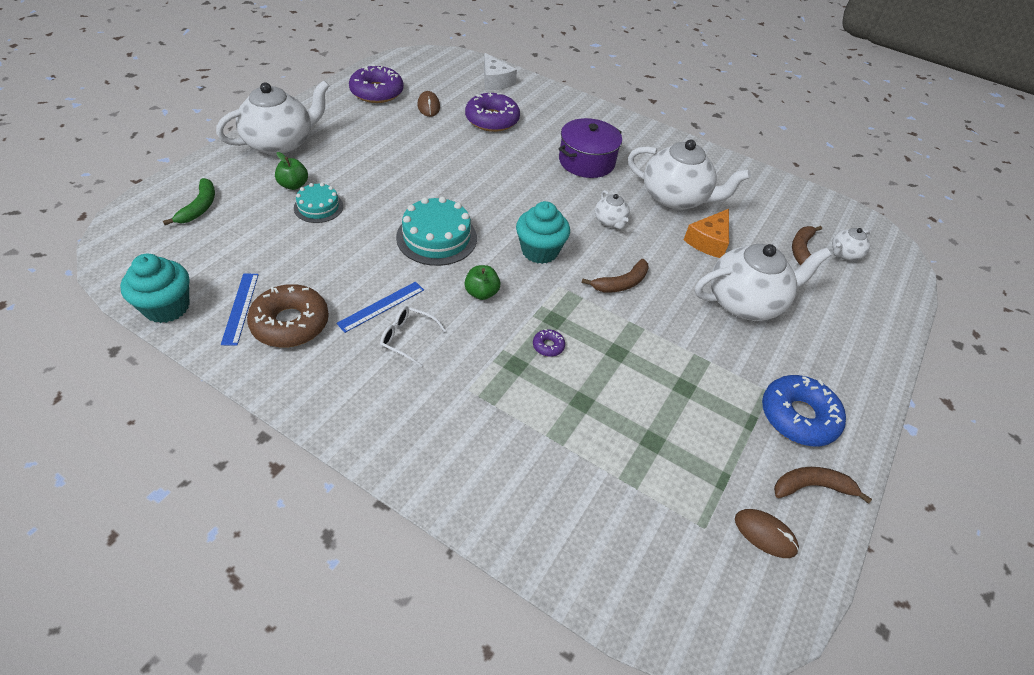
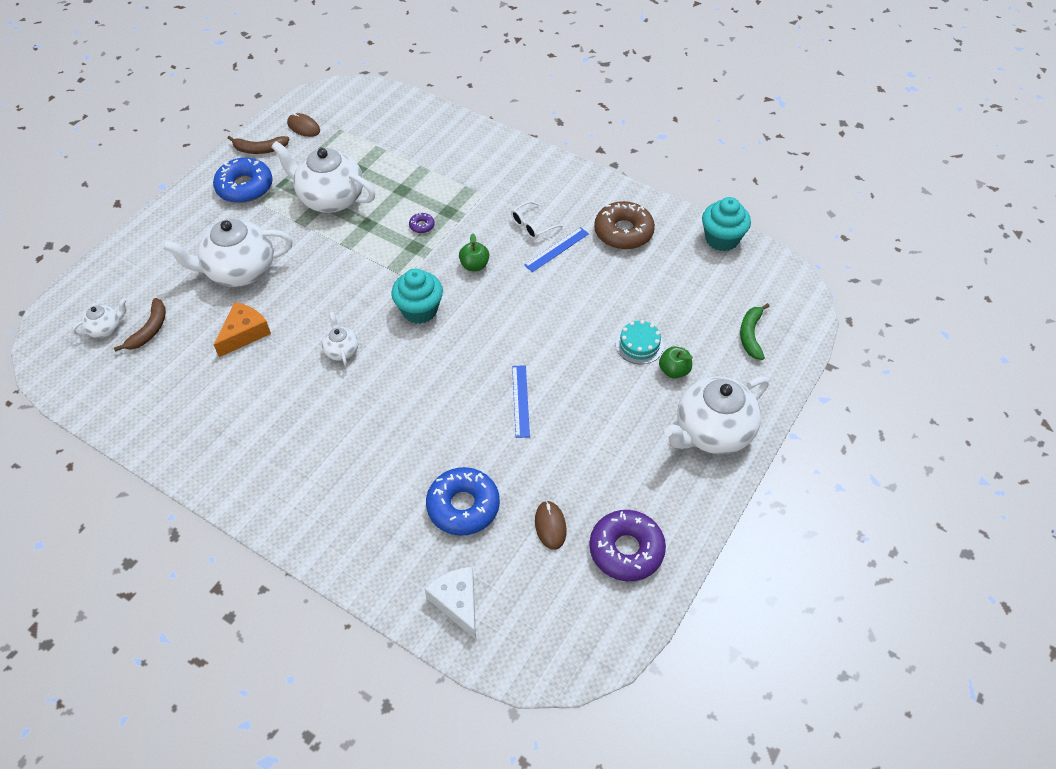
camera: 175 degrees left, 5 degrees up
(240, 308) = (666, 242): blue ruler -> blue ruler (521, 401)
(407, 338) = (532, 226): white glasses -> white glasses turned 120 degrees clockwise
(436, 237) = (518, 318): turquoise cake -> none
(492, 120) = (463, 506): purple donut -> blue donut
(586, 161) = (348, 438): purple pot -> none
(621, 283) = (348, 282): brown banana -> none
(675, 198) = (258, 388): white teapot -> white teapot (330, 198)

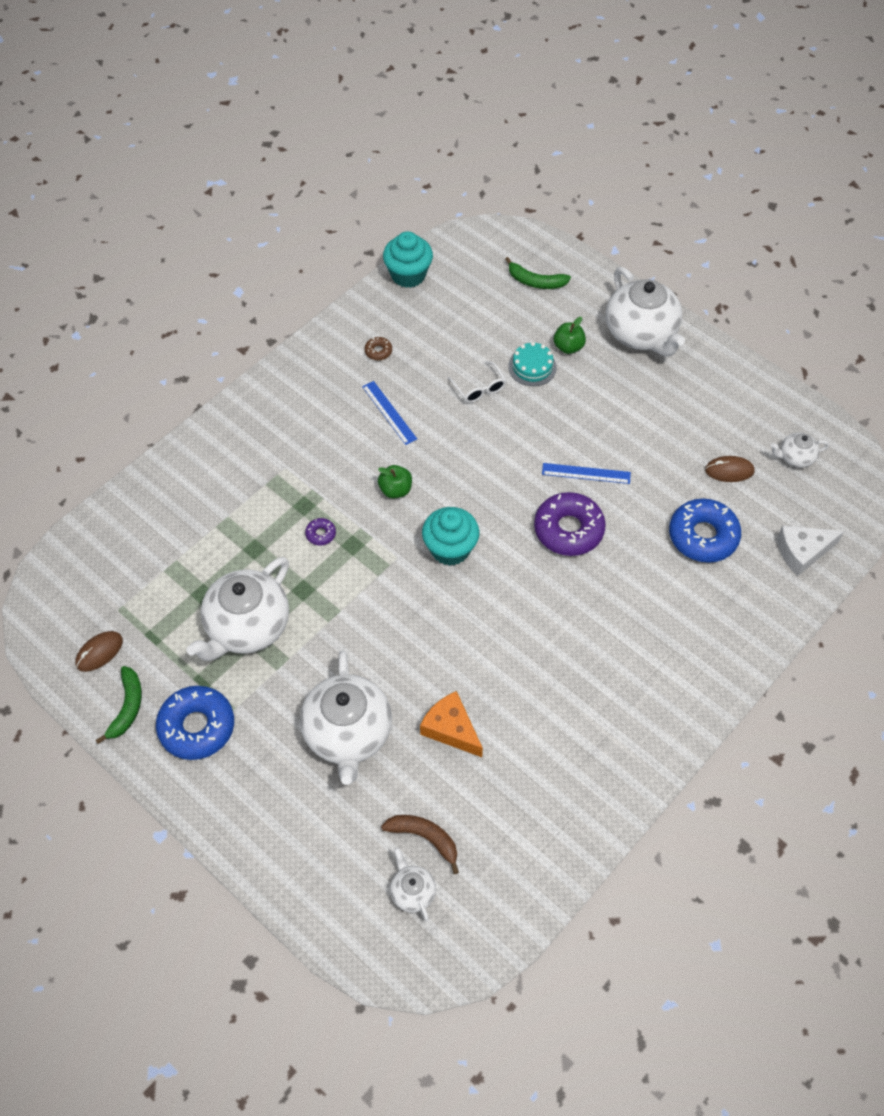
camera: 80 degrees left, 5 degrees up
(260, 149) = (127, 707): brown banana -> green banana
(341, 350) = (494, 629): white teapot -> white teapot (795, 457)
(532, 226) = (348, 429): white glasses -> white glasses (479, 388)
(623, 232) = (378, 351): brown donut -> brown donut, size x0.43
(626, 550) = (757, 419): purple donut -> purple donut (568, 530)

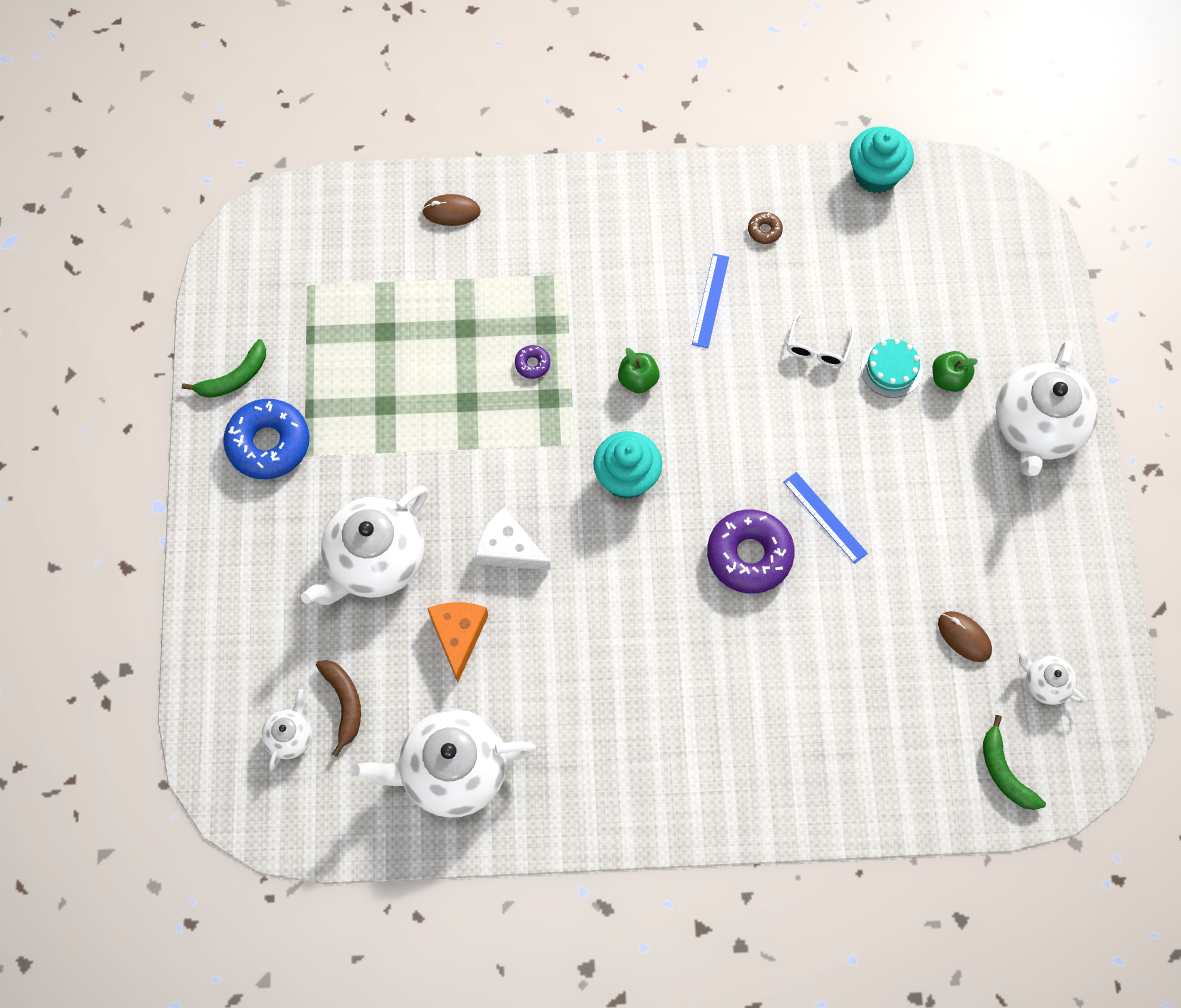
camera: 45 degrees right, 10 degrees up
(99, 652) = (259, 310): brown mouse -> brown mouse (451, 211)
(247, 627) = (390, 394): white teapot -> white teapot (452, 771)
(535, 281) = (992, 284): green banana -> green banana (1004, 772)
(703, 536) = (865, 674): blue donut -> none
(802, 552) = (942, 776): white cheese -> white cheese (508, 549)

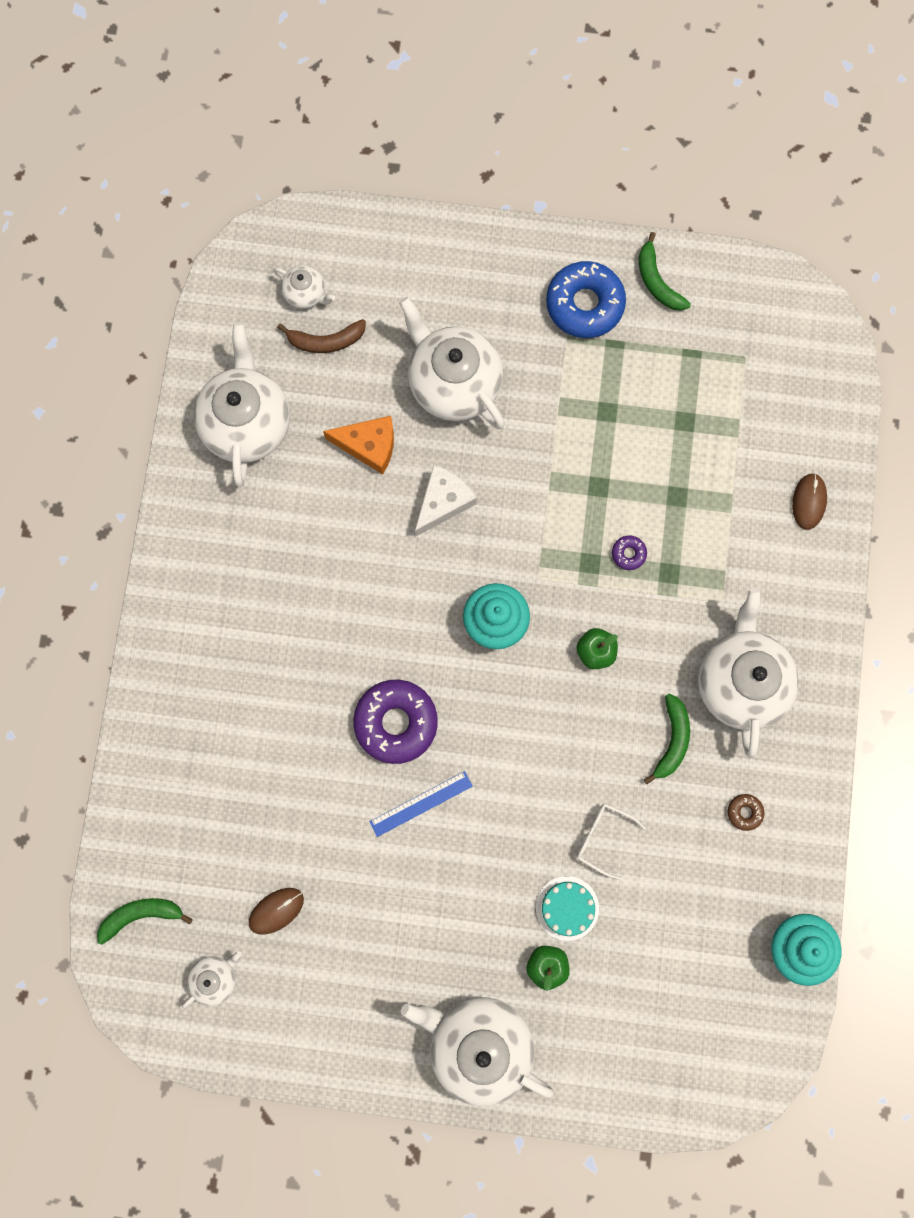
camera: 100 degrees right, 10 degrees up
(641, 249) = (740, 681): none -> white teapot
(710, 300) = (672, 740): blue ruler -> green banana

